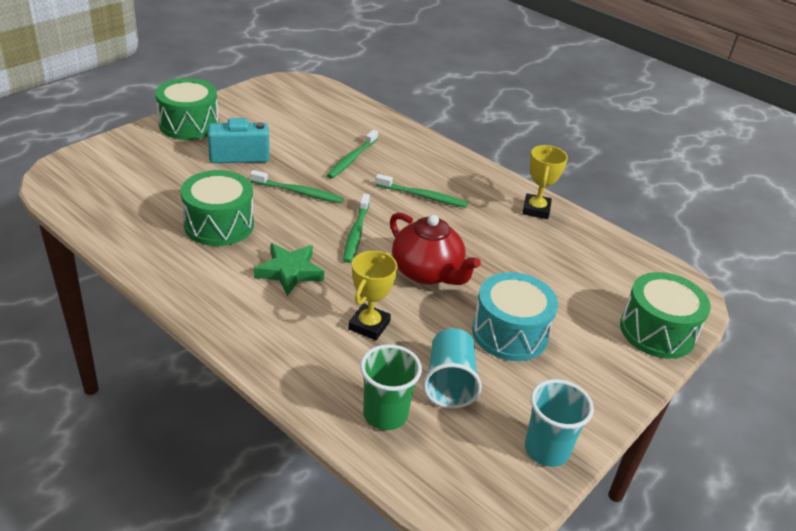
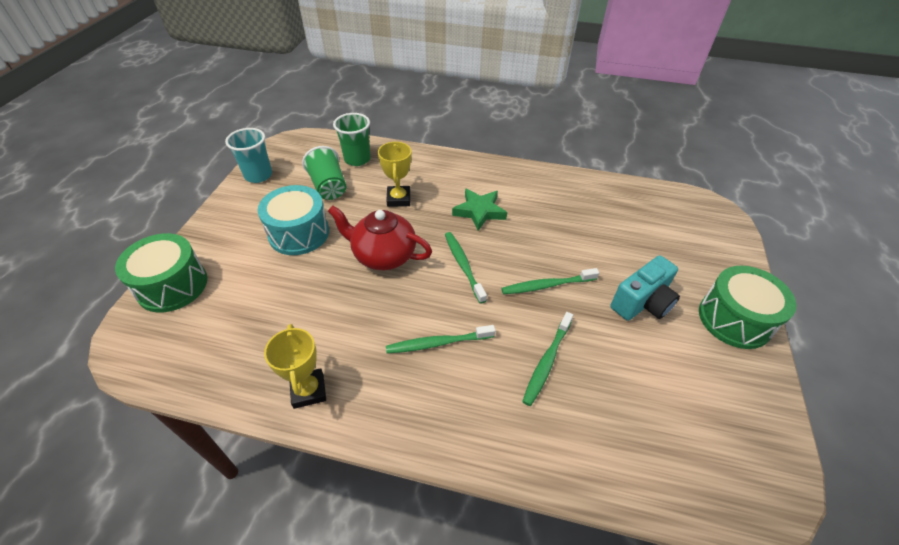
camera: 155 degrees right, 10 degrees up
(219, 224) = (564, 224): green drum -> none
(352, 159) = (547, 361): green toothbrush -> green toothbrush turned 150 degrees counterclockwise
(449, 382) = (329, 187): turquoise cup -> green cup

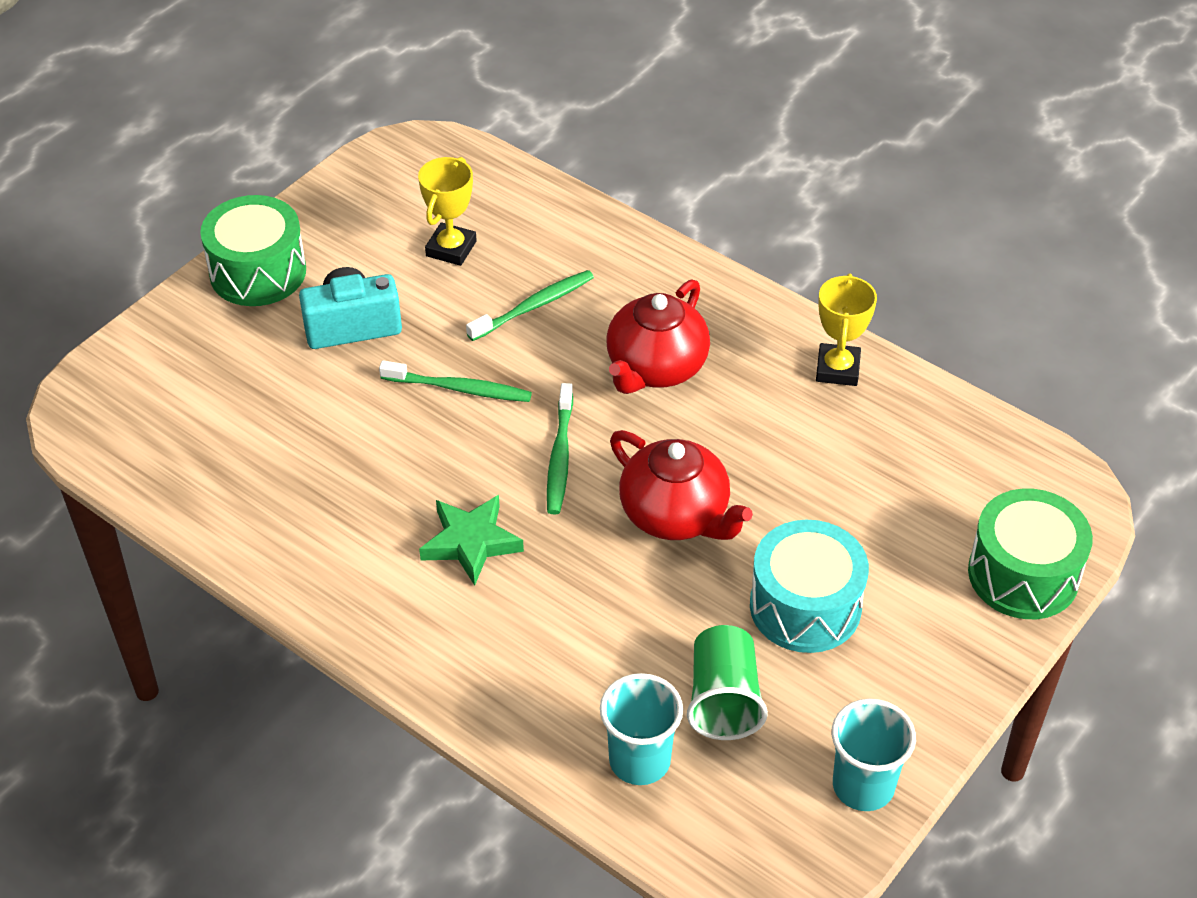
camera: 155 degrees left, 0 degrees up
(357, 159) = (639, 760): green cup -> turquoise cup
(398, 199) = (600, 621): yellow trophy -> yellow trophy (451, 249)
(438, 343) = (655, 368): green toothbrush -> red teapot

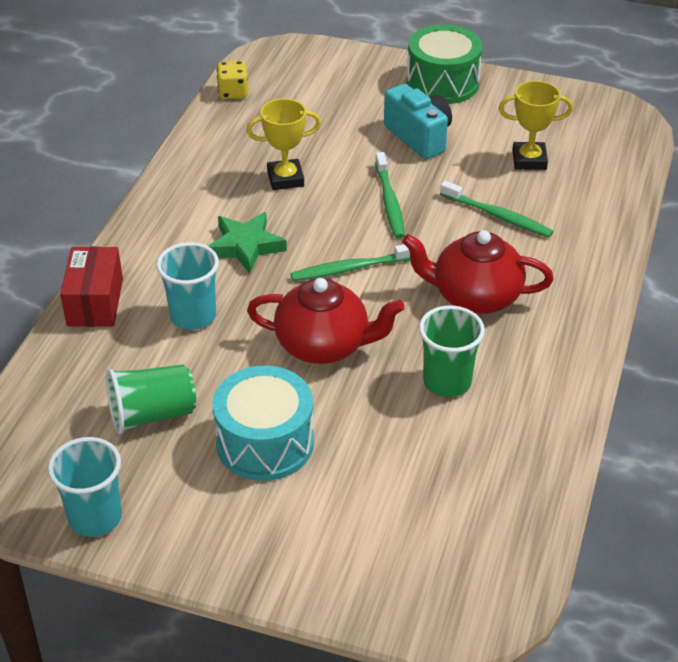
camera: 70 degrees right, 5 degrees down
(142, 476) = (233, 92): none -> yellow dice
(502, 718) = (95, 302): none -> red box
(639, 760) = (80, 381): turquoise cup -> turquoise cup (193, 316)
(676, 515) = (324, 345): red teapot -> red teapot turned 105 degrees counterclockwise
(774, 430) = (447, 382): none -> green cup
(837, 369) = (544, 406): yellow trophy -> yellow trophy (285, 179)
(1023, 574) = (367, 586): green drum -> none

